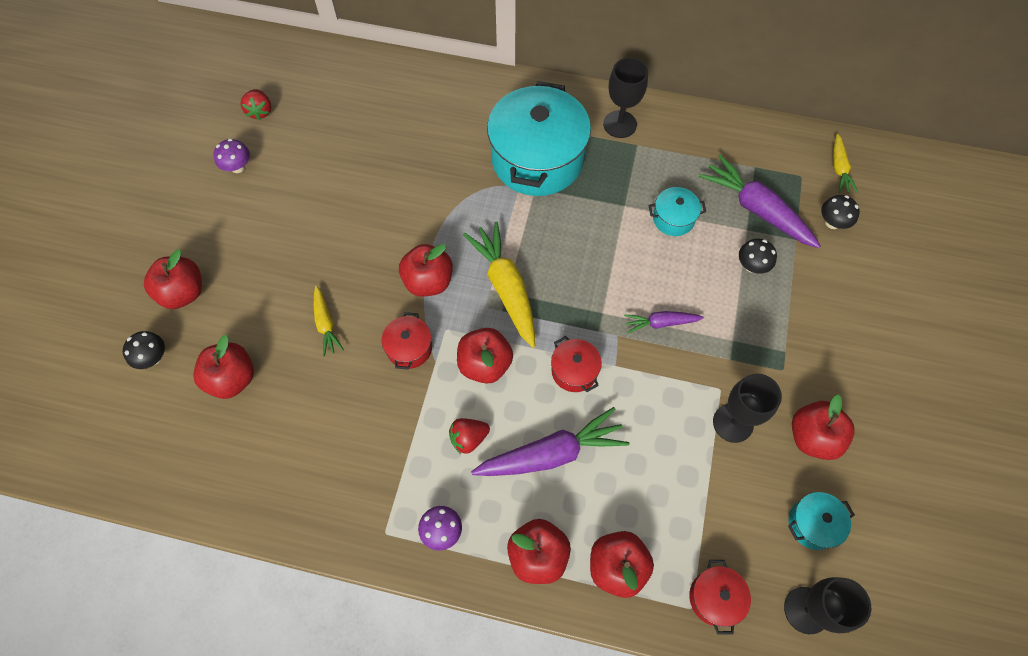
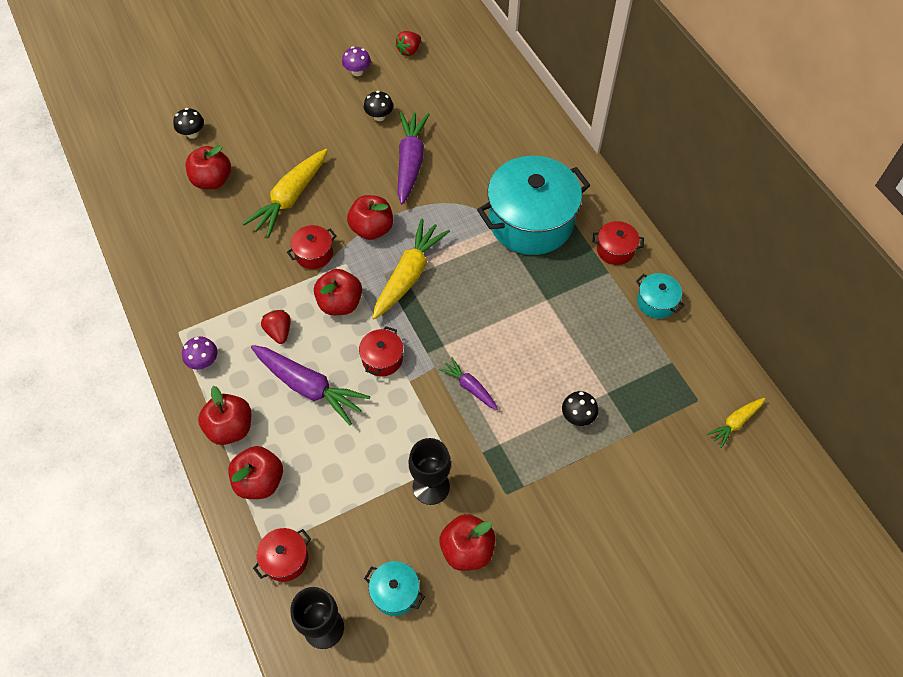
camera: 50 degrees right, 5 degrees down
(183, 292) = (246, 114): red apple -> none
(326, 324) = (290, 198): yellow carrot -> yellow carrot, size x1.85
(468, 438) = (279, 332): red strawberry -> red strawberry turned 45 degrees clockwise
(620, 124) = (615, 250): black goblet -> red pot
(673, 219) = (567, 338): turquoise pot -> turquoise pot (656, 302)
(756, 209) = (633, 387): purple carrot -> purple carrot (410, 162)
(832, 222) = (676, 449): black mushroom -> black mushroom (379, 116)

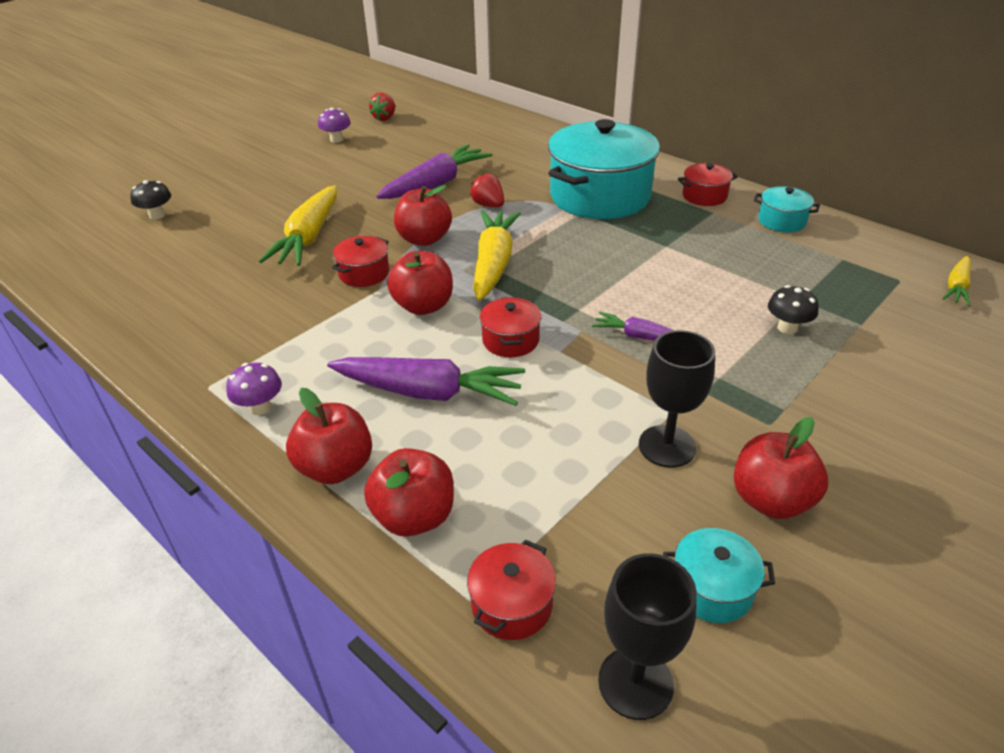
camera: 20 degrees left, 20 degrees down
(212, 180) = (199, 245): red apple -> none
(279, 332) = (356, 351): red strawberry -> red strawberry (488, 205)
(379, 116) = (380, 162): black mushroom -> none
(410, 162) = (436, 184): purple carrot -> purple carrot turned 60 degrees clockwise

